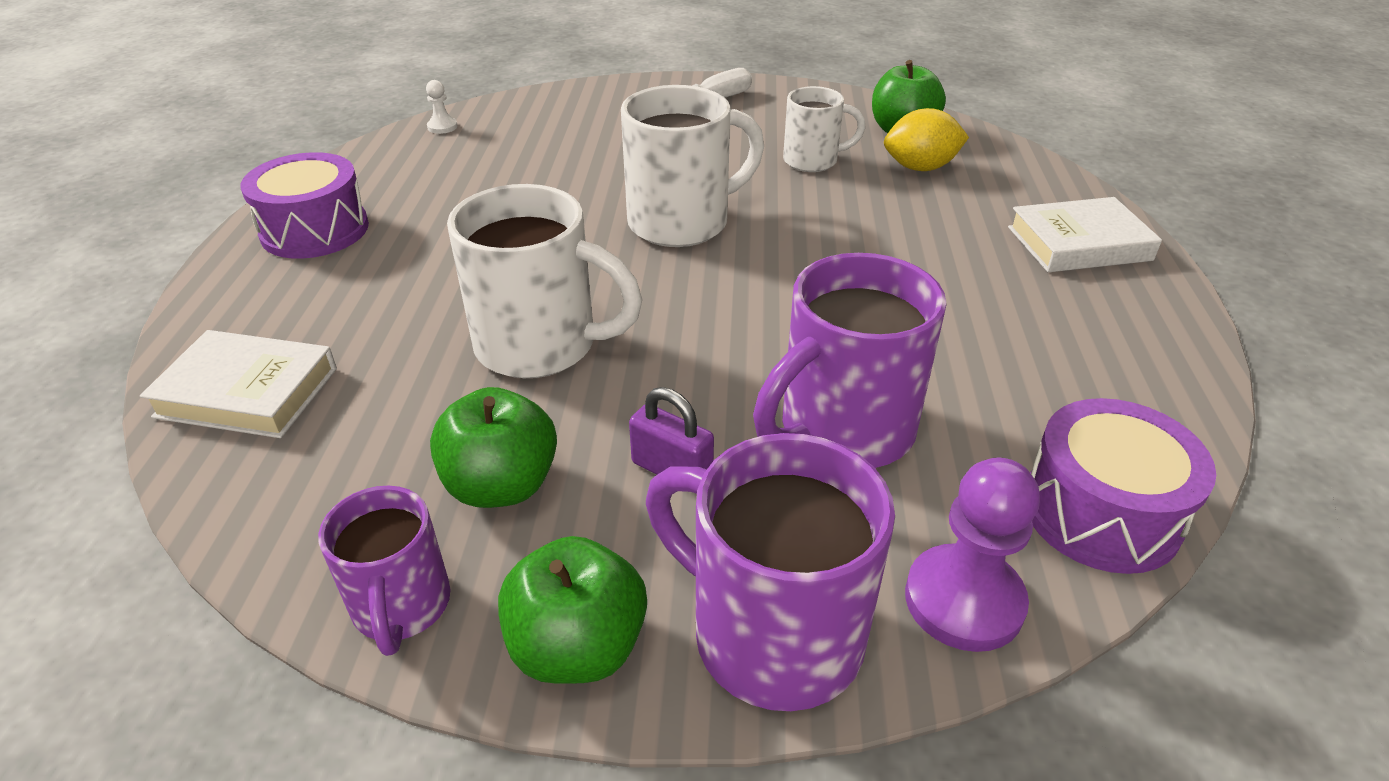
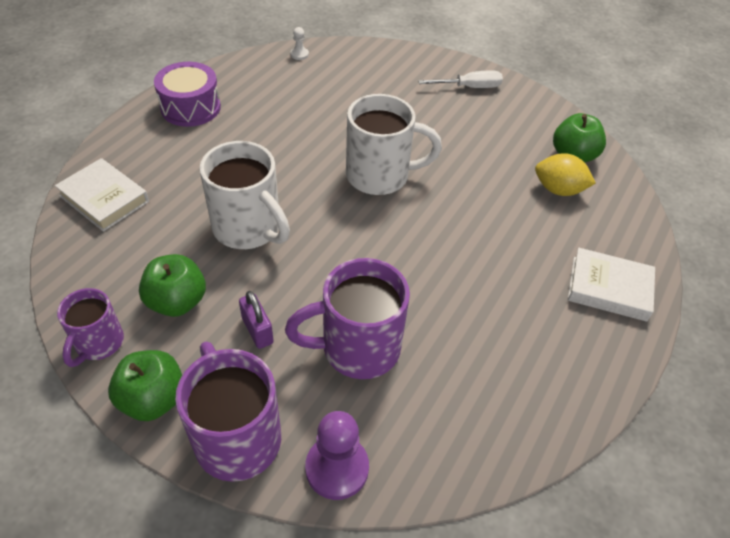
camera: 25 degrees right, 10 degrees up
(812, 161) = (494, 159): white mug -> none
(1100, 512) = (450, 460): purple drum -> none

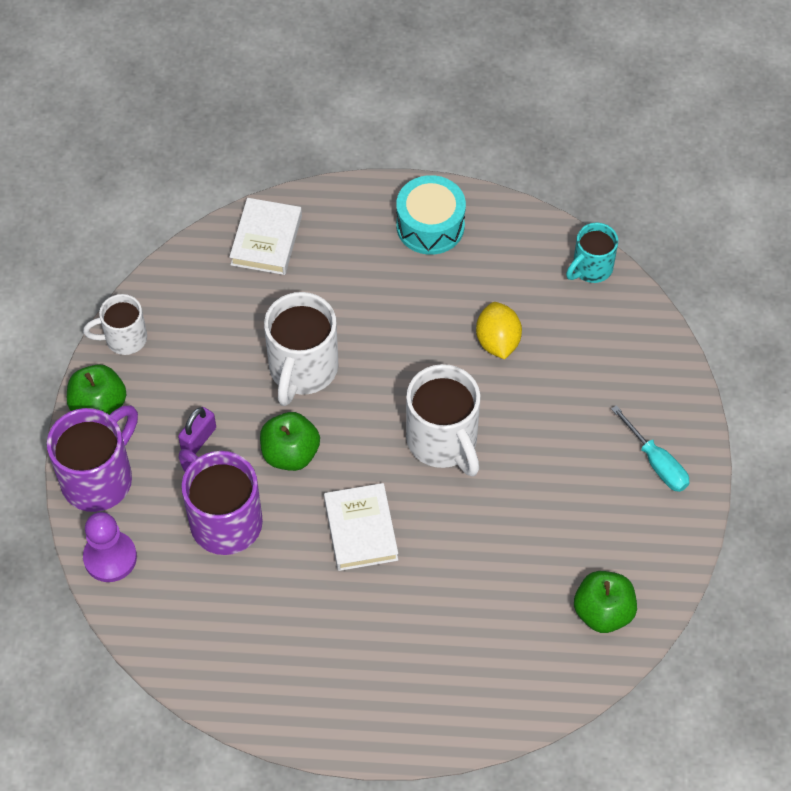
camera: 65 degrees right, 10 degrees up
(98, 343) = (124, 338): purple mug -> white mug
(177, 301) = (192, 365): green apple -> green apple (290, 453)
(190, 107) = (430, 226): purple drum -> turquoise drum
(299, 54) = (591, 268): white pawn -> turquoise mug
(469, 87) = (656, 462): white screwdriver -> turquoise screwdriver
(558, 190) = (533, 614): yellow lemon -> yellow lemon (497, 341)
(608, 288) = (416, 702): white book -> white book (360, 530)

